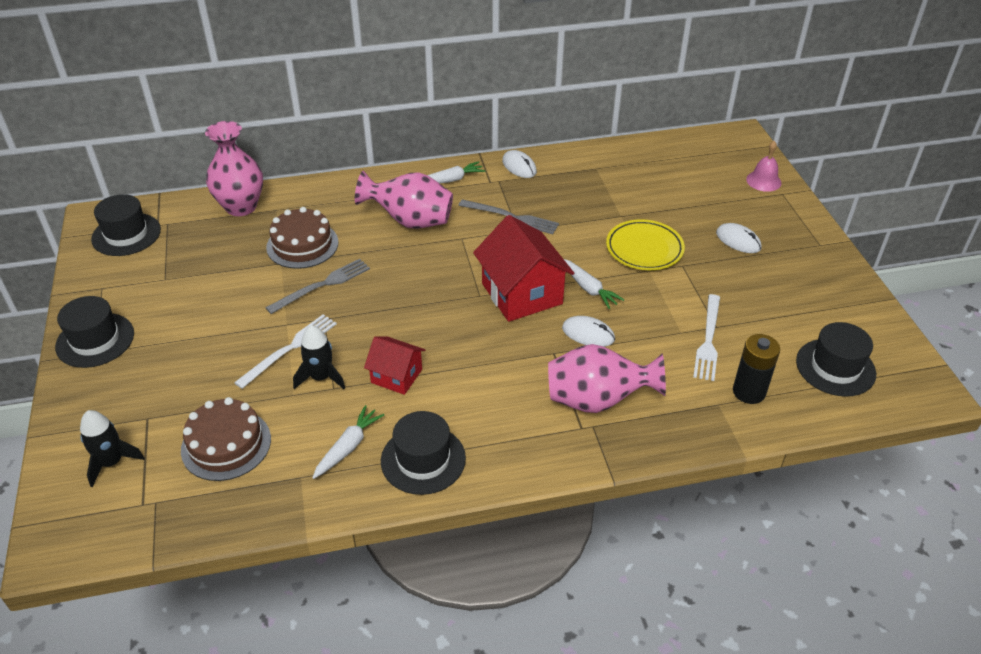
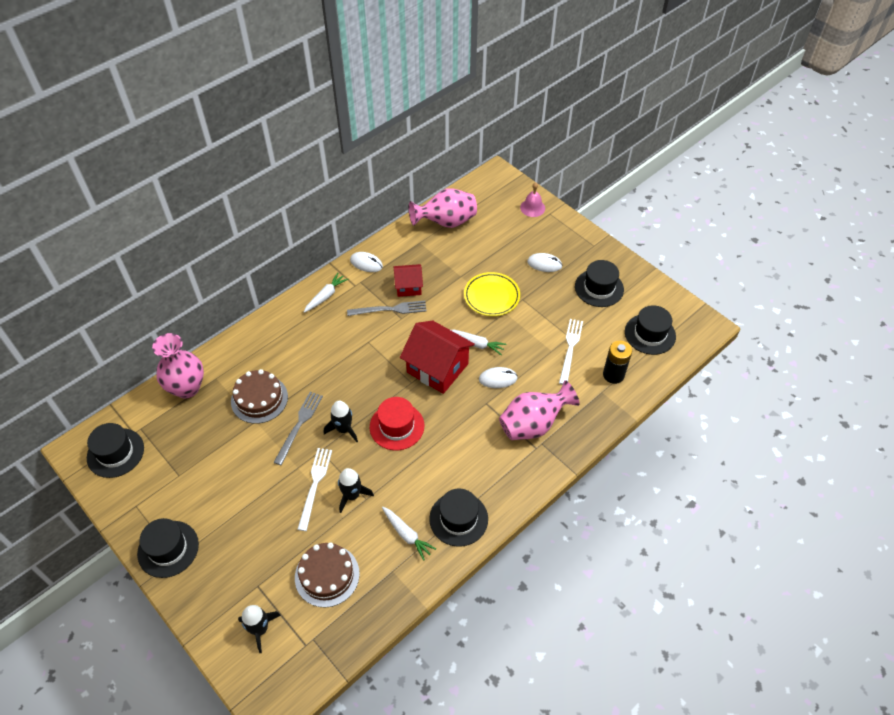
camera: 30 degrees left, 10 degrees up
(348, 447) = (407, 535): white carrot -> white carrot turned 135 degrees clockwise
(366, 309) = (343, 429): none -> black rocket
(396, 376) = (400, 469): red house -> red house (408, 287)
(410, 221) = (322, 344): pink vase -> pink vase (446, 222)
(427, 331) = (397, 426): none -> red hat
(708, 340) = (570, 349): white fork -> white fork turned 150 degrees counterclockwise
(796, 291) = (599, 288): none -> black hat

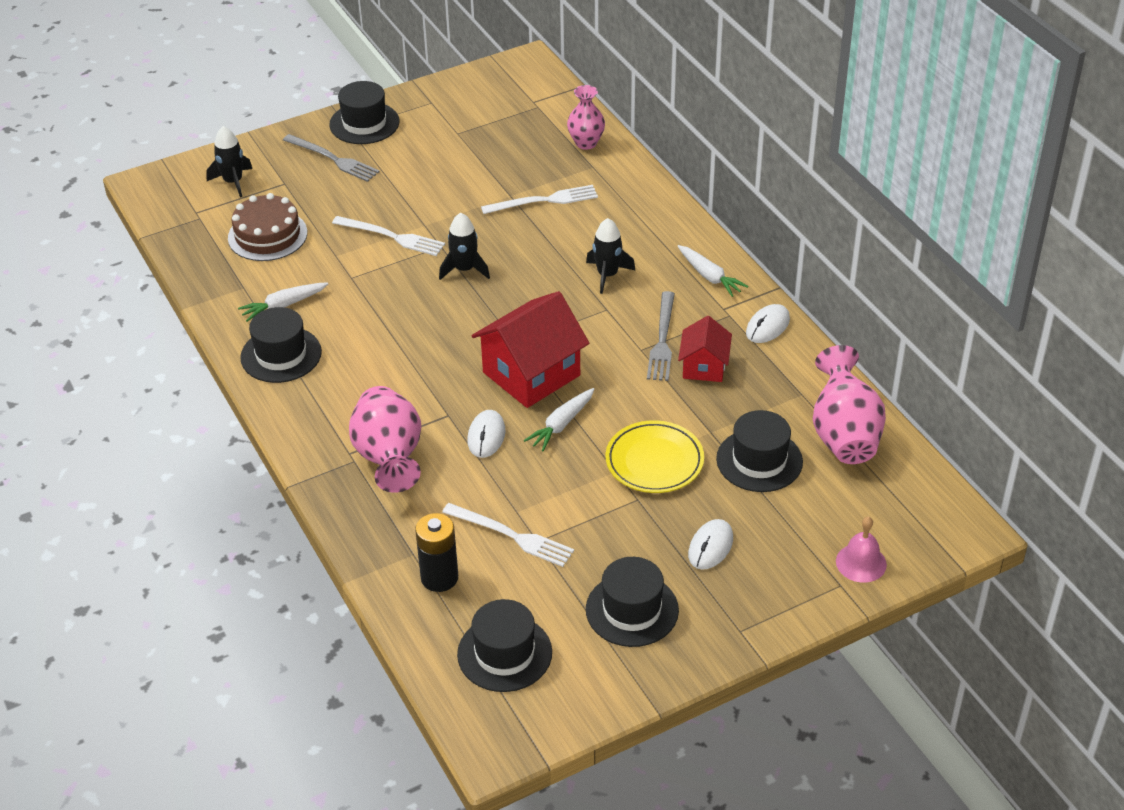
camera: 105 degrees right, 10 degrees down
(115, 453) = (510, 89): black hat -> black hat (759, 460)
(187, 388) = (586, 143): pink vase -> pink vase, size x0.63
(259, 399) = (544, 201): brown cake -> white fork
(299, 425) = (488, 231): grey fork -> grey fork (333, 159)
(352, 495) = (362, 266): black rocket -> black rocket (607, 275)
(397, 426) = (447, 318): red hat -> none

